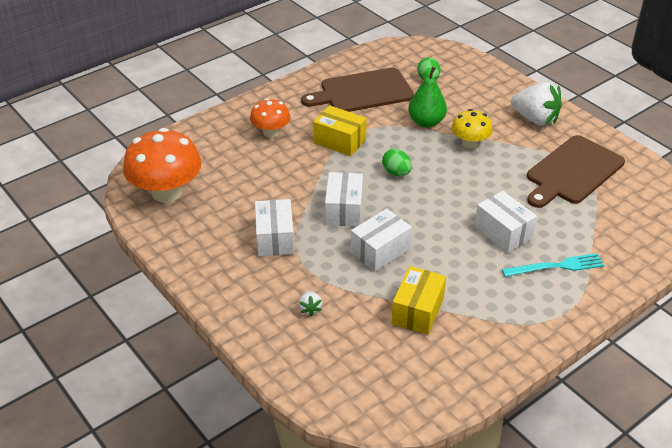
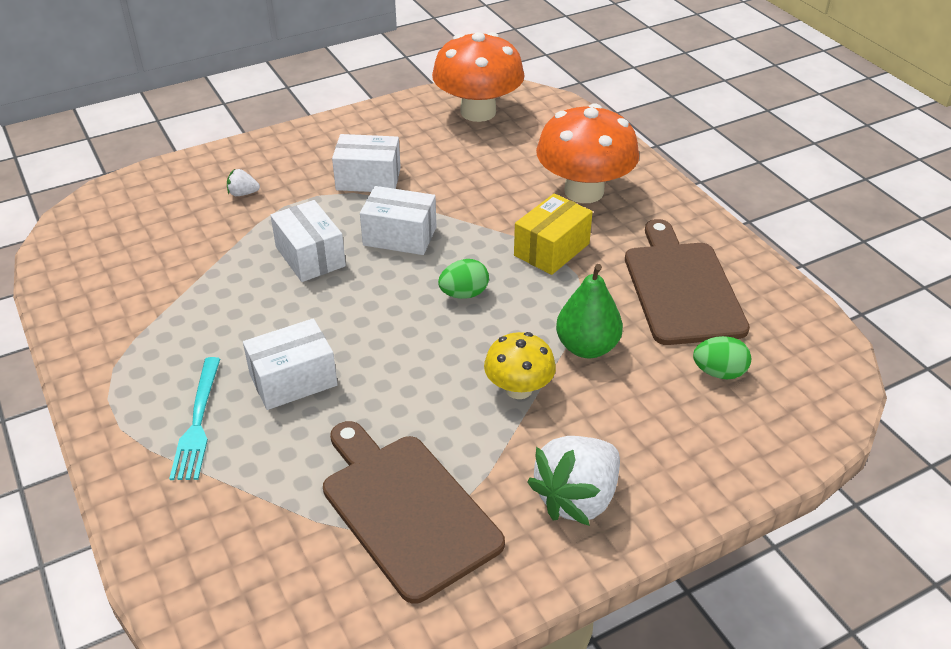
camera: 100 degrees right, 0 degrees up
(271, 132) = (584, 191): orange mushroom -> orange mushroom, size x1.76
(417, 311) = (193, 271): yellow box -> none

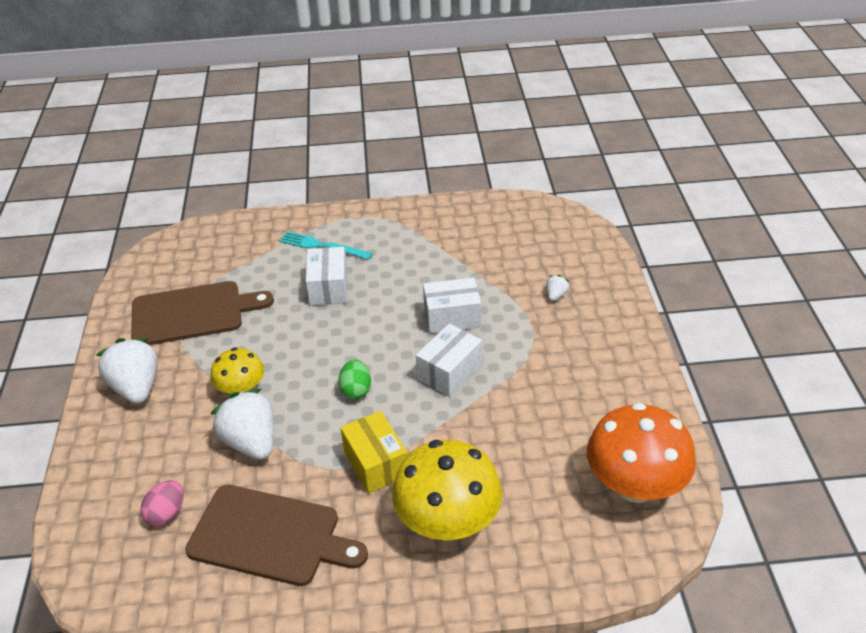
camera: 115 degrees right, 0 degrees up
(368, 179) = (543, 372): white box -> none
(584, 191) = (448, 522): orange mushroom -> yellow mushroom
(587, 347) = (251, 442): green pear -> white strawberry
(719, 372) = (167, 513): green egg -> pink egg

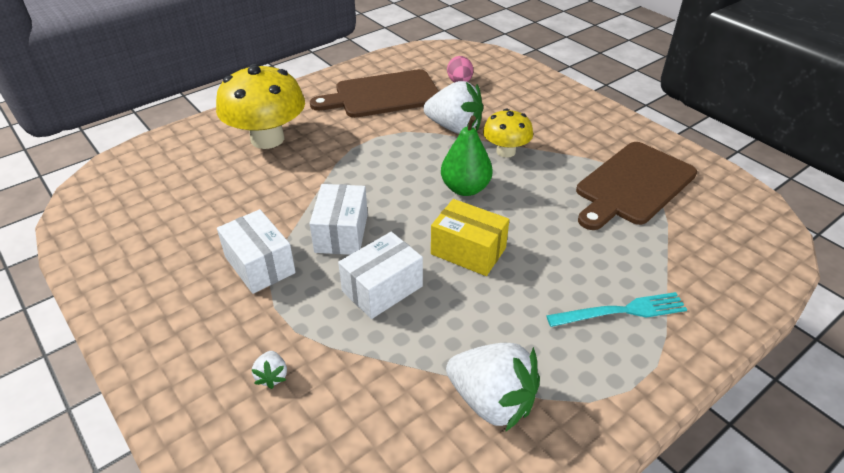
camera: 145 degrees right, 0 degrees up
(136, 387) = (584, 124): white strawberry -> white strawberry (492, 401)
(317, 368) = (465, 188): none -> green pear
(328, 288) = (547, 263): white box -> white box (260, 265)
(356, 390) = (413, 186): green egg -> none
(376, 463) = (348, 149): yellow box -> yellow box (468, 251)
(635, 486) = (120, 210): orange mushroom -> none

